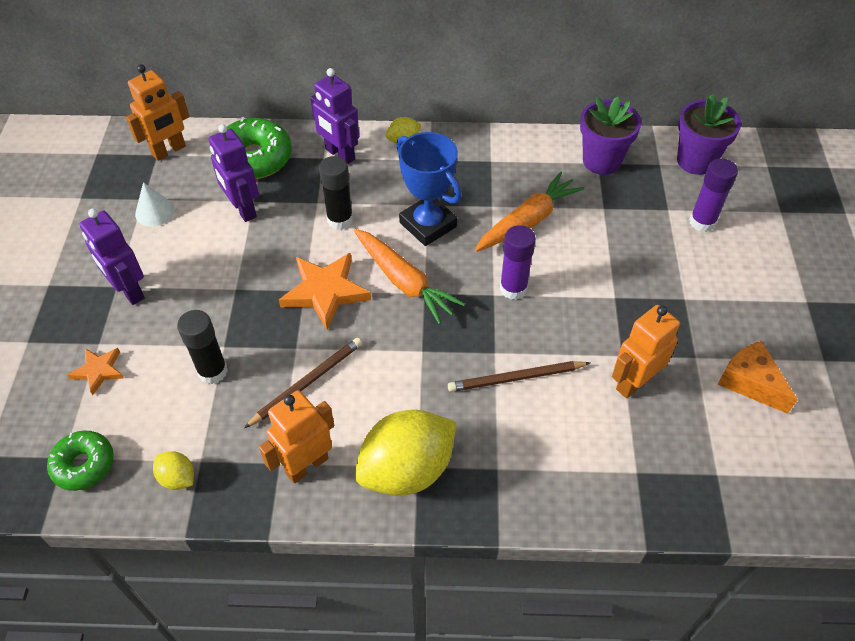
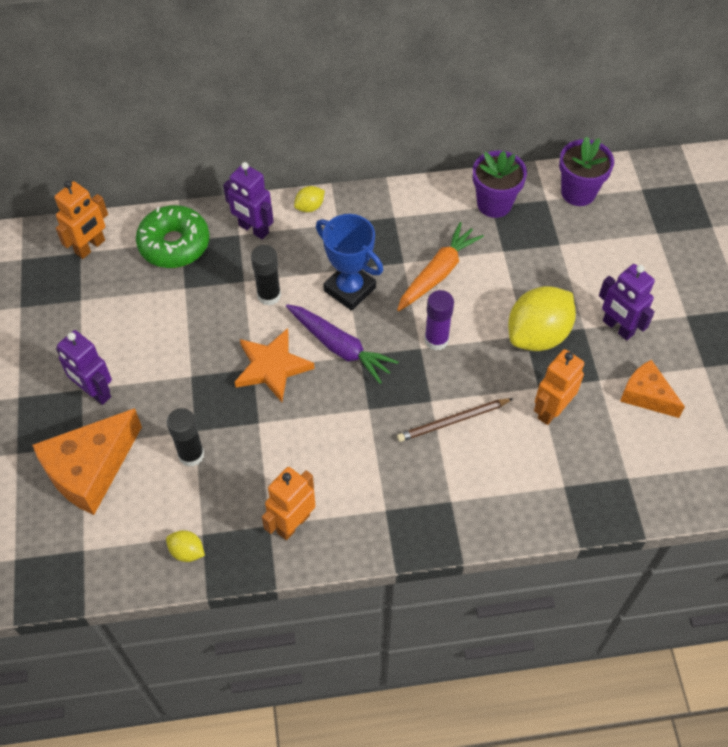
camera: 10 degrees left, 5 degrees up
(84, 465) = (103, 553): green donut -> none
(98, 371) = (90, 470): orange star -> orange cheese
(154, 212) = (95, 311): white cone -> none
(243, 209) = (177, 297): purple robot -> purple robot (617, 327)
(307, 382) = (276, 452): brown pencil -> none
(404, 282) = (340, 347): orange carrot -> purple carrot
(407, 469) = (377, 514): yellow lemon -> yellow lemon (537, 335)
(702, 222) = (590, 253): purple glue stick -> none

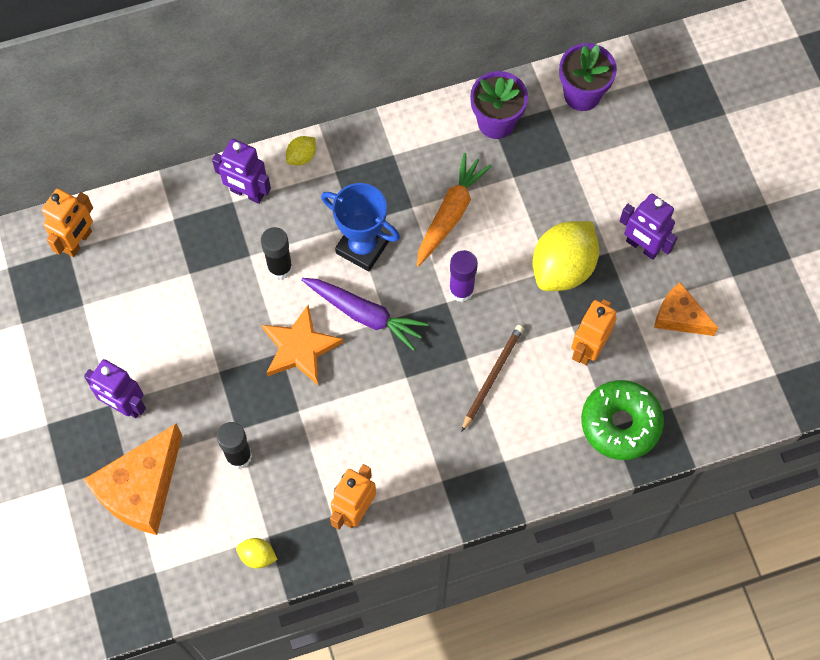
camera: 10 degrees left, 10 degrees up
(174, 244) = (167, 224): green donut -> green donut (620, 423)
(453, 421) = (492, 376): brown pencil -> brown pencil turned 150 degrees clockwise

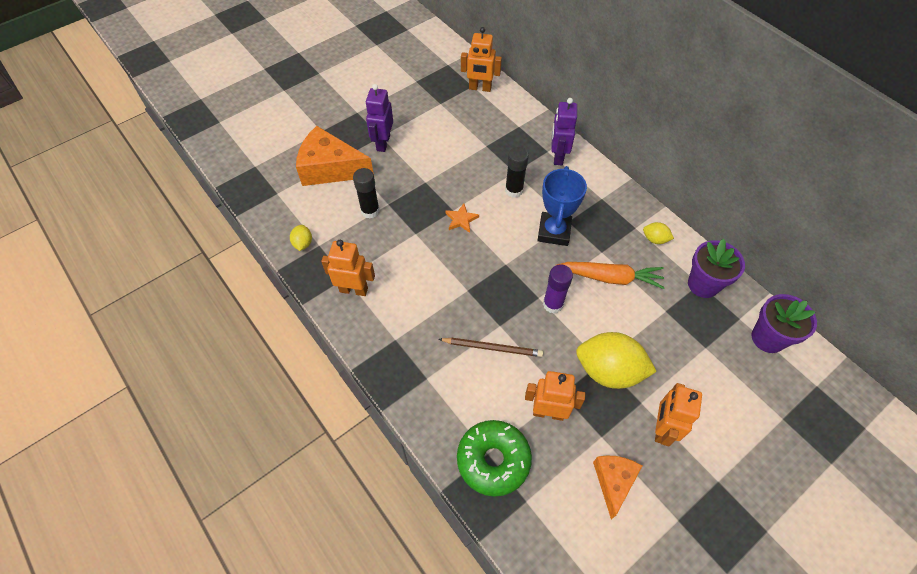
camera: 70 degrees right, 10 degrees down
(300, 348) = (461, 219): orange star -> orange star, size x0.56
(301, 156) = (601, 176): yellow lemon -> yellow lemon (655, 239)
(365, 314) = (503, 249): purple carrot -> none
(642, 246) = (661, 429): purple robot -> orange robot

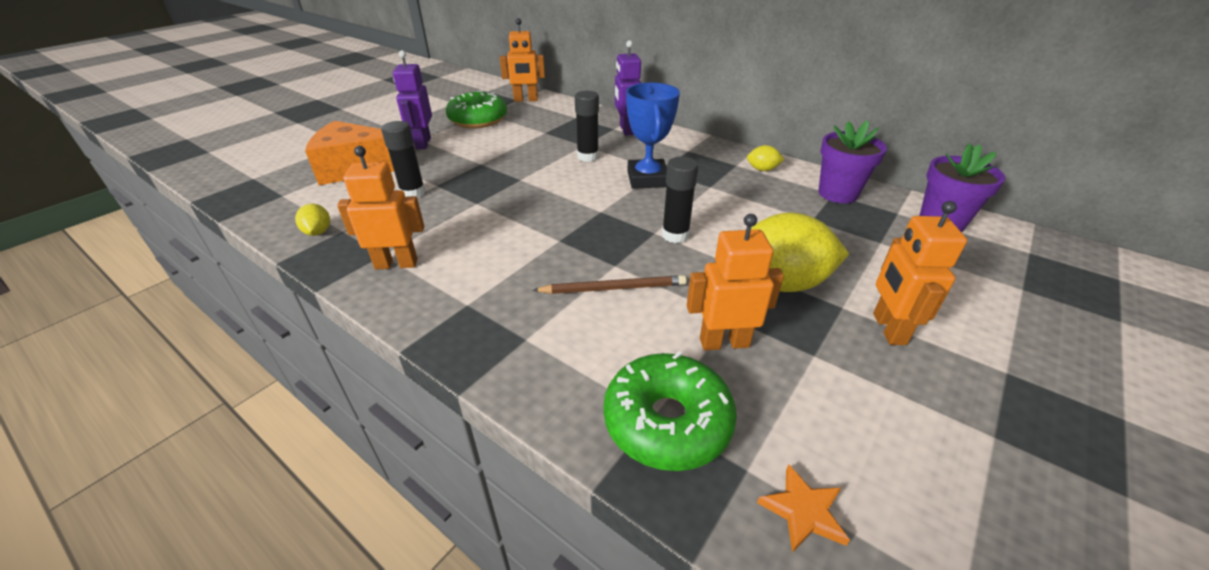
camera: 15 degrees left, 20 degrees down
(432, 115) = (478, 120): none -> green donut
(461, 219) = (532, 184): orange star -> orange star (803, 511)
(553, 304) = (675, 235): purple glue stick -> black glue stick
(610, 277) = (732, 203): orange carrot -> none
(613, 481) = (867, 407): orange cheese -> none

